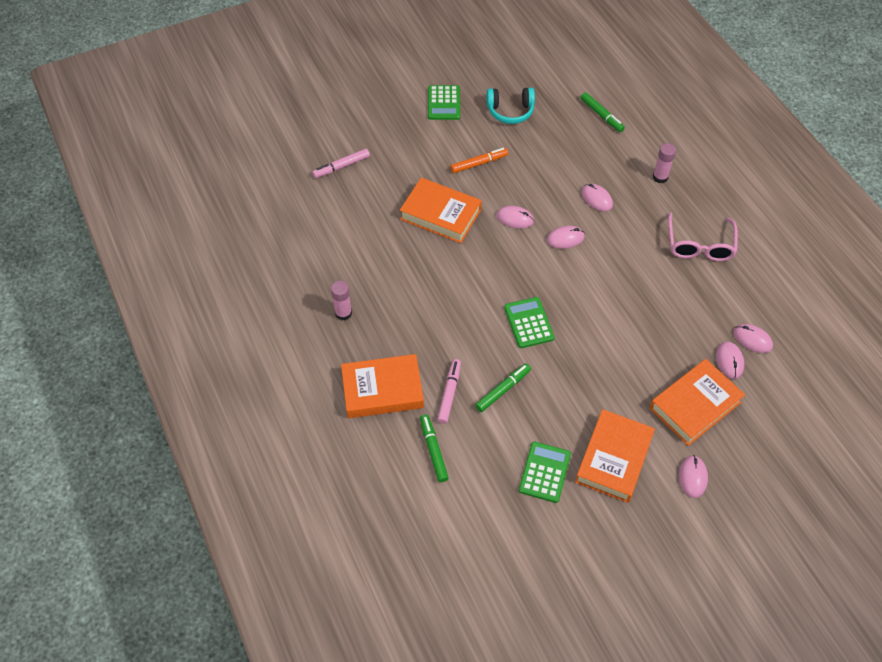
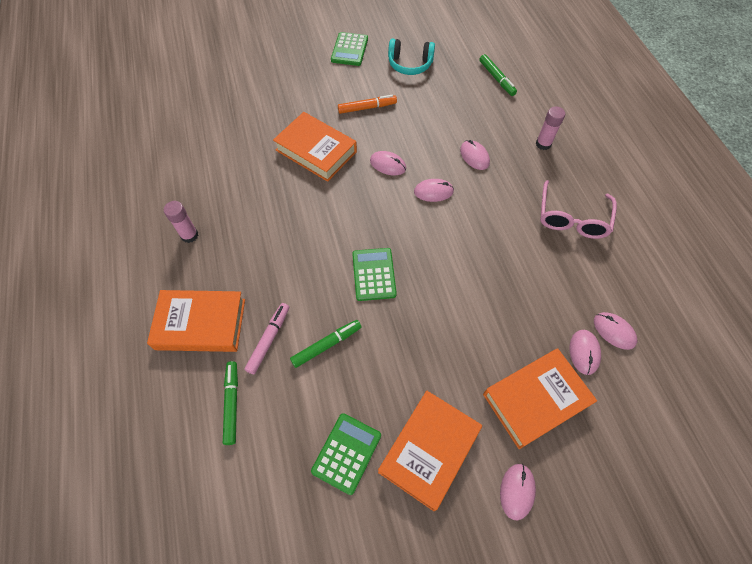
camera: 10 degrees right, 5 degrees up
(341, 166) = (237, 94): pink marker -> none

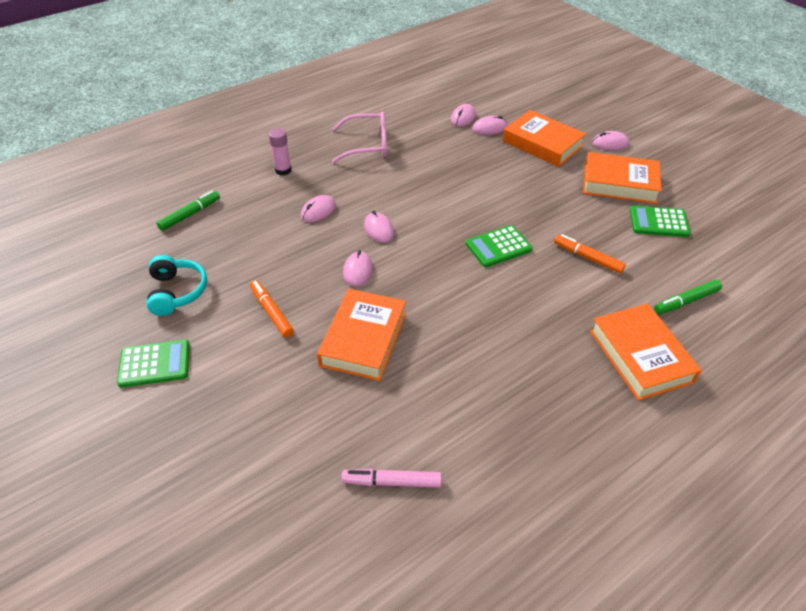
camera: 110 degrees left, 15 degrees down
(189, 235) = (552, 417): pink glue stick -> none
(269, 340) = (613, 297): pink marker -> pink marker (392, 482)
(326, 345) = (587, 257): green marker -> orange marker

